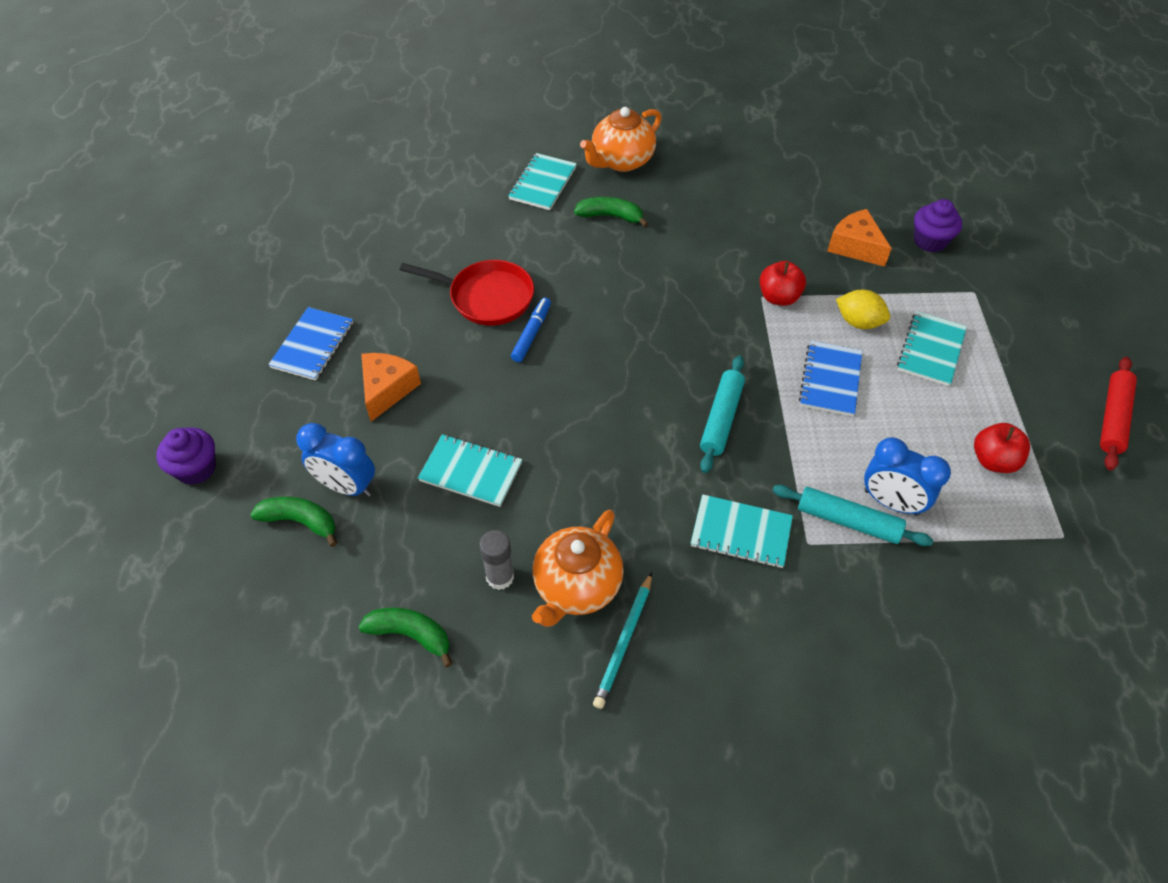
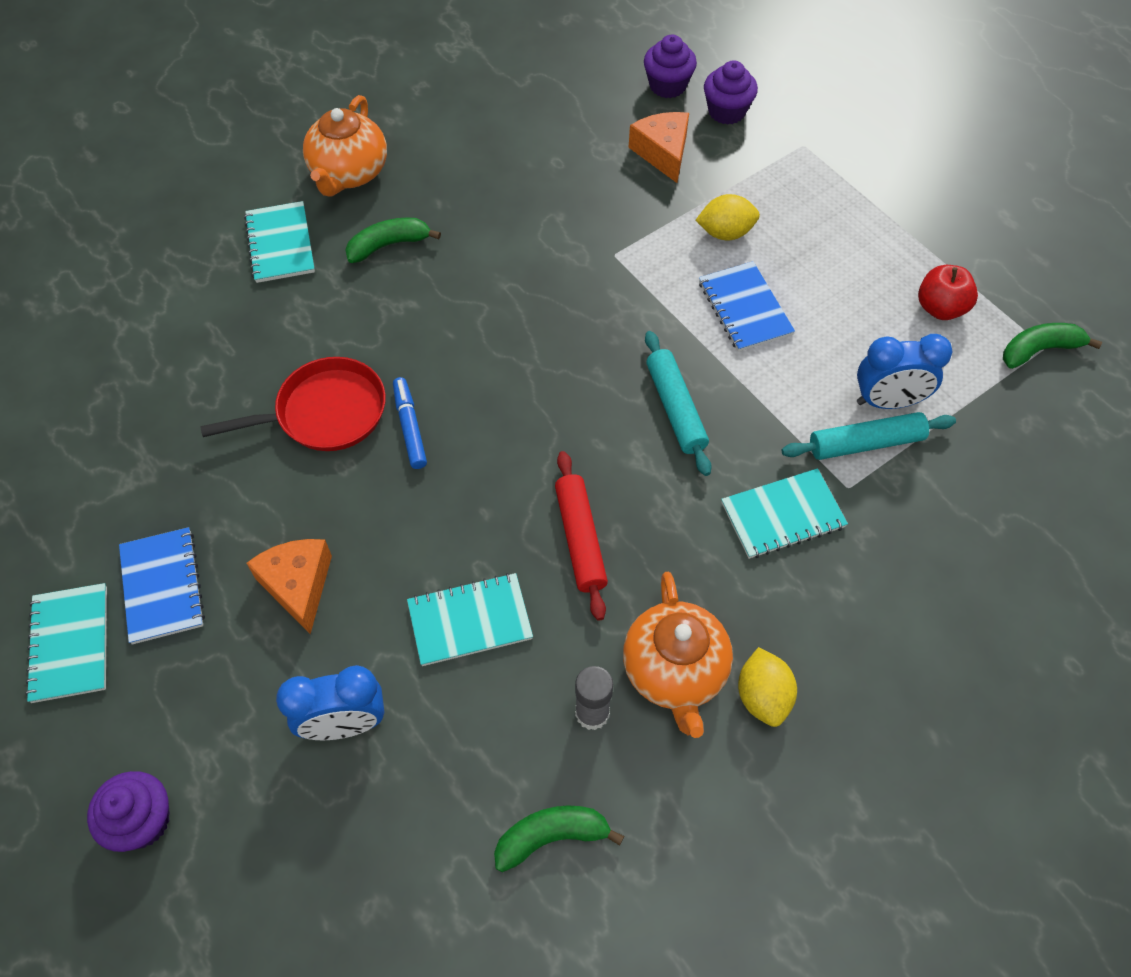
camera: 35 degrees left, 5 degrees up
(300, 521) = (325, 798): green banana -> green banana (1039, 350)
(624, 642) = (763, 696): turquoise pencil -> yellow lemon
(779, 297) = (631, 246): red apple -> none
(855, 246) = (663, 153): orange cheese -> orange cheese turned 60 degrees clockwise
(897, 203) = (667, 85): none -> purple cupcake
(931, 350) = (810, 226): turquoise notebook -> turquoise notebook (70, 644)
(1112, 418) = (1002, 210): red rolling pin -> red rolling pin (580, 539)

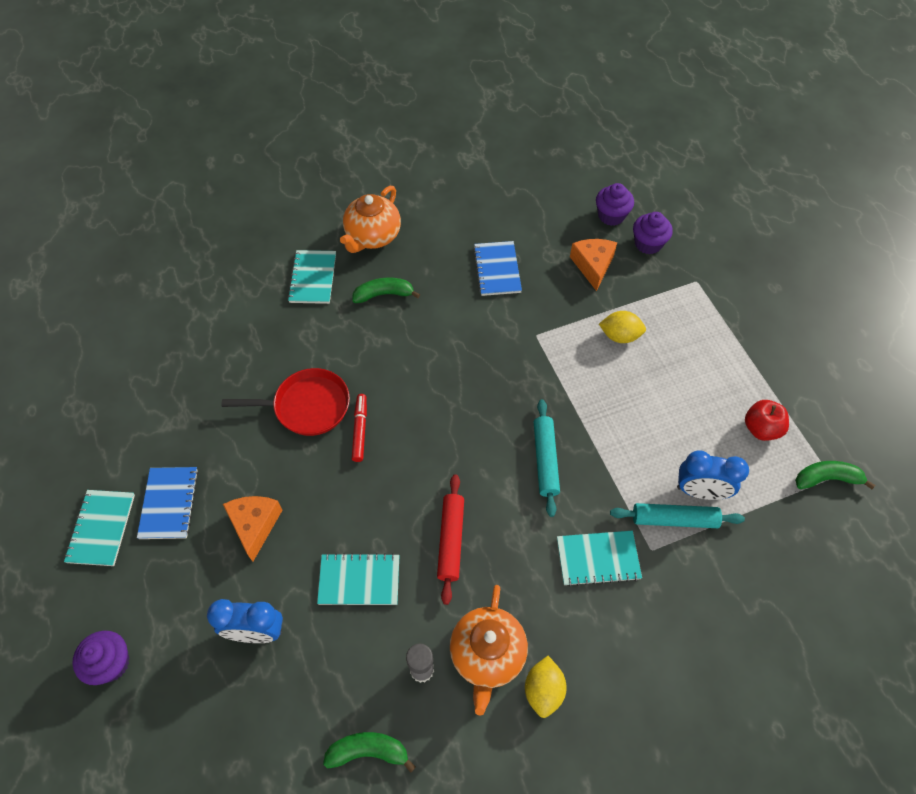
camera: 15 degrees right, 0 degrees up
(410, 427) = (360, 430): blue marker -> red marker
(744, 308) = (617, 396): blue notebook -> blue notebook (497, 269)

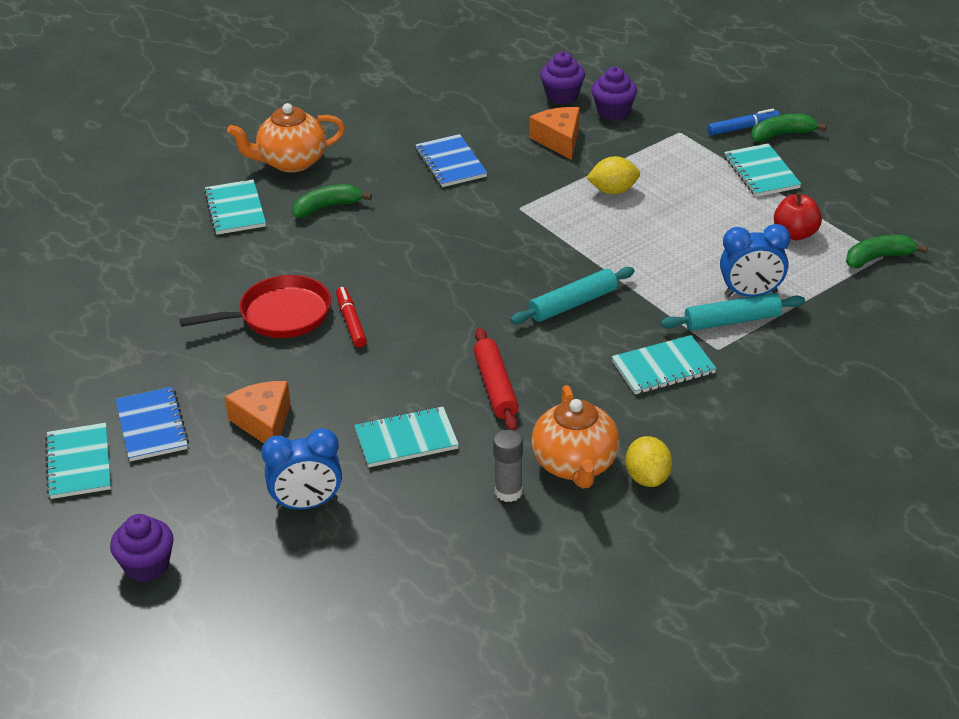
camera: 15 degrees left, 20 degrees down
(368, 751) = (477, 565): green banana -> green banana (782, 135)
(372, 236) = (291, 162): orange teapot -> orange teapot turned 60 degrees clockwise
(545, 460) = (573, 304): turquoise rolling pin -> turquoise rolling pin turned 75 degrees clockwise
(752, 290) = (743, 128): none -> blue marker
(753, 347) = (761, 172): none -> turquoise notebook

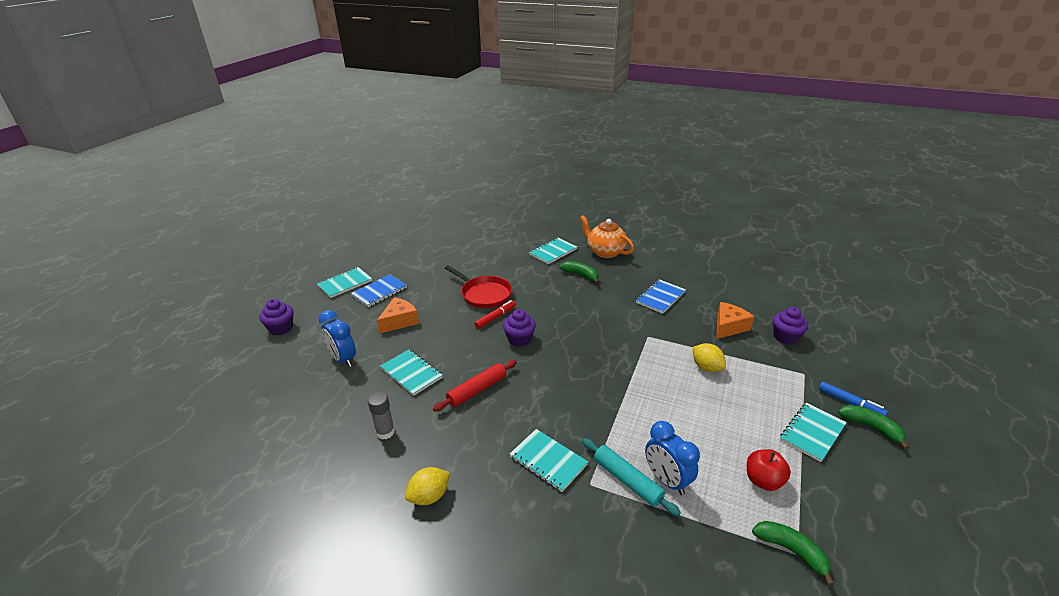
camera: 60 degrees right, 5 degrees down
(562, 96) = (772, 312): purple cupcake -> purple cupcake (519, 339)
(573, 304) = (578, 393): turquoise rolling pin -> none
(575, 465) = (424, 453): orange teapot -> none

